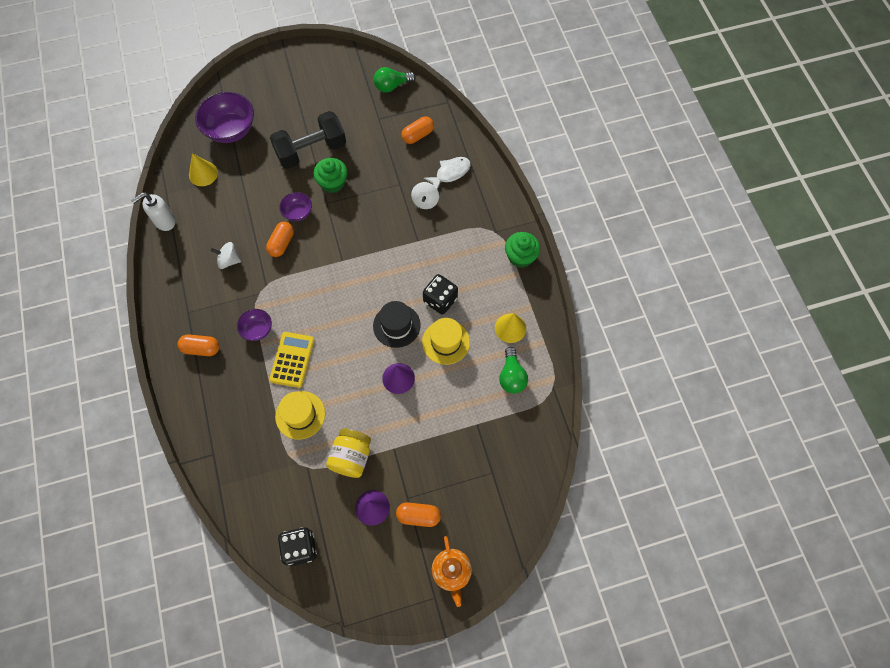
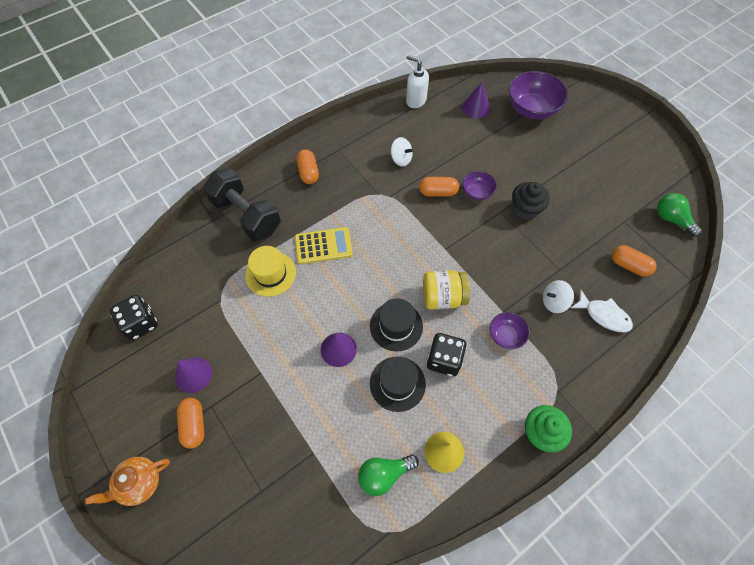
camera: 70 degrees right, 5 degrees down
(203, 174) = (476, 108): yellow cone -> purple cone
(229, 260) = (401, 159): white spinning top -> white spinning top turned 135 degrees clockwise
(257, 329) = (343, 206): purple bowl -> purple bowl (506, 335)
(311, 151) = (549, 178): black dumbbell -> black dumbbell (246, 215)
(333, 183) = (525, 209): green cupcake -> black cupcake
(351, 457) = (240, 335): yellow jar -> yellow jar (443, 297)
(446, 342) = (397, 383): yellow hat -> black hat

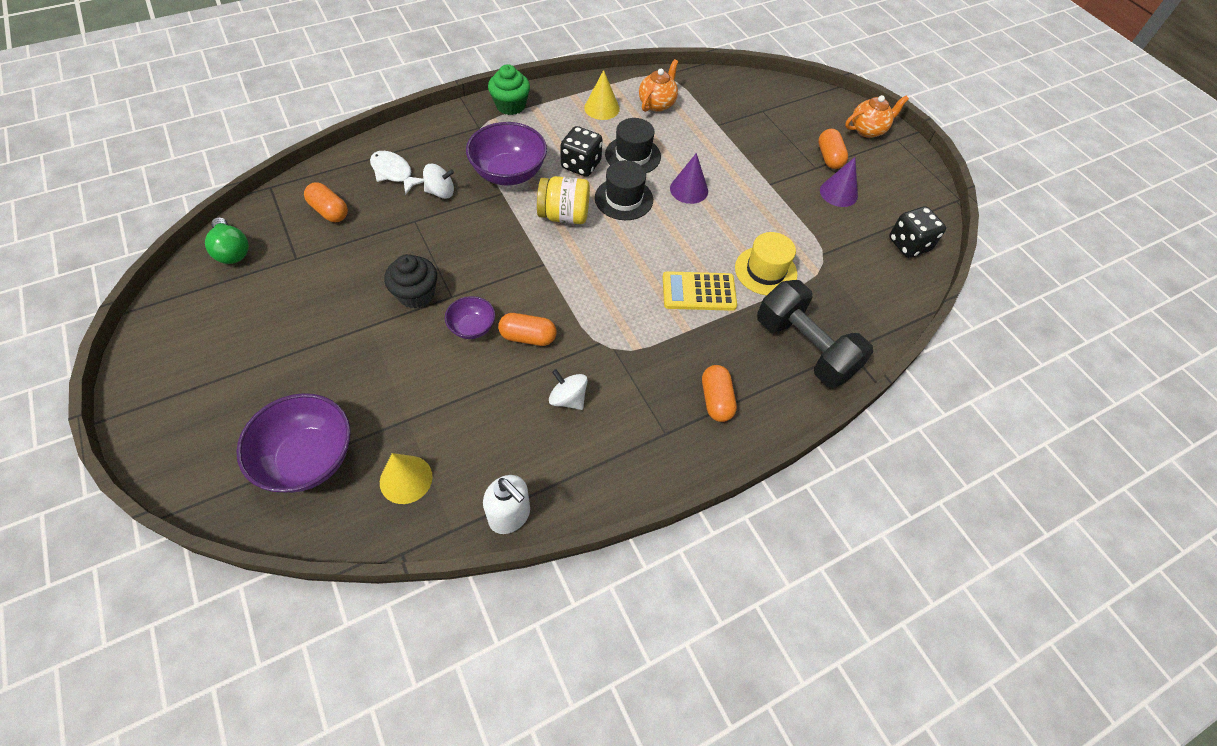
camera: 175 degrees left, 5 degrees down
(384, 474) = (657, 104): green light bulb -> orange teapot
(476, 108) = (406, 479): purple cone -> yellow cone
(506, 335) = (509, 173): purple bowl -> purple bowl, size x1.86

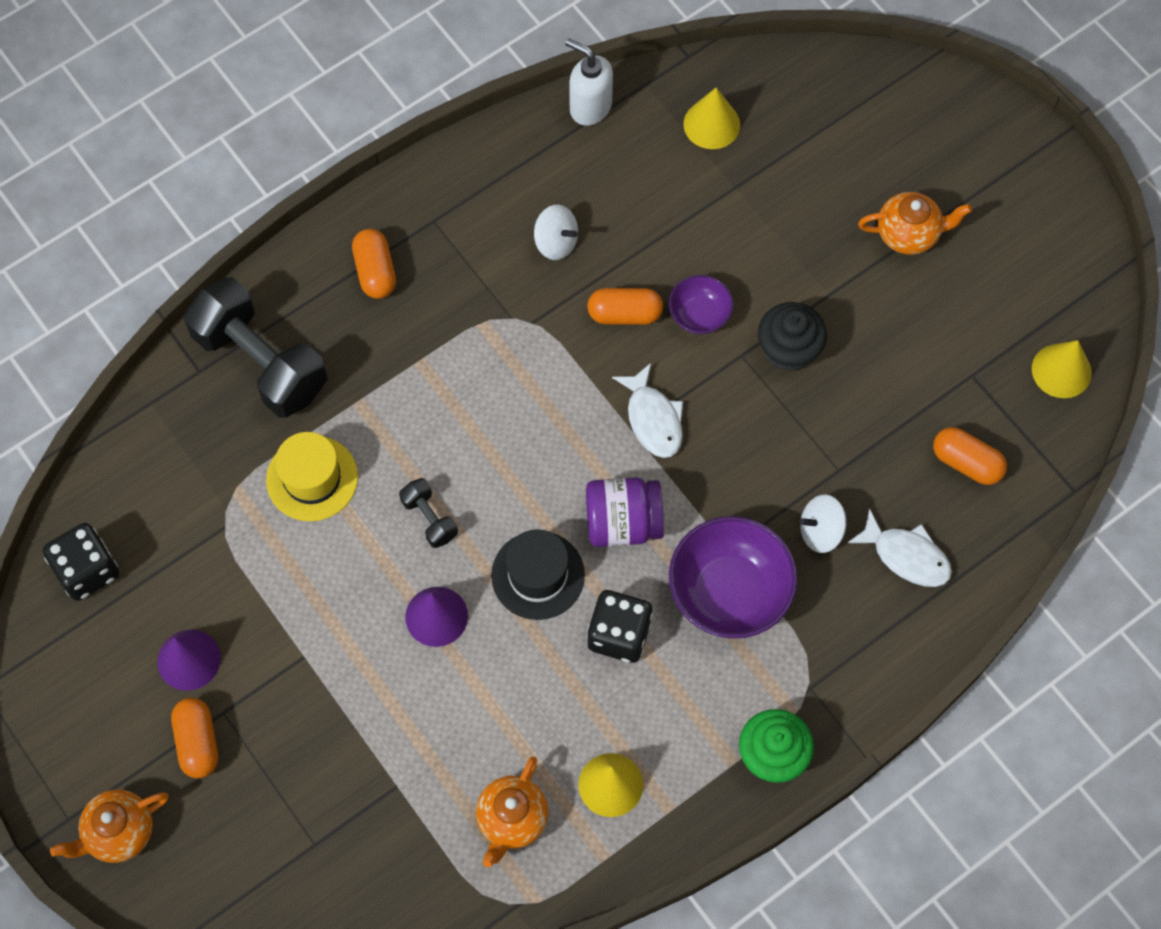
camera: 175 degrees right, 10 degrees up
(232, 251) = (1061, 370): green light bulb -> yellow cone
(286, 358) = (908, 234): none -> orange teapot
(308, 458) = (824, 128): purple bowl -> none
(527, 268) = (653, 419): none -> white fish
(564, 216) = (623, 523): yellow jar -> purple jar
(633, 155) = (537, 675): black hat -> none
(688, 237) = (429, 519): none -> black dumbbell
(699, 292) = (407, 424): yellow calculator -> none

